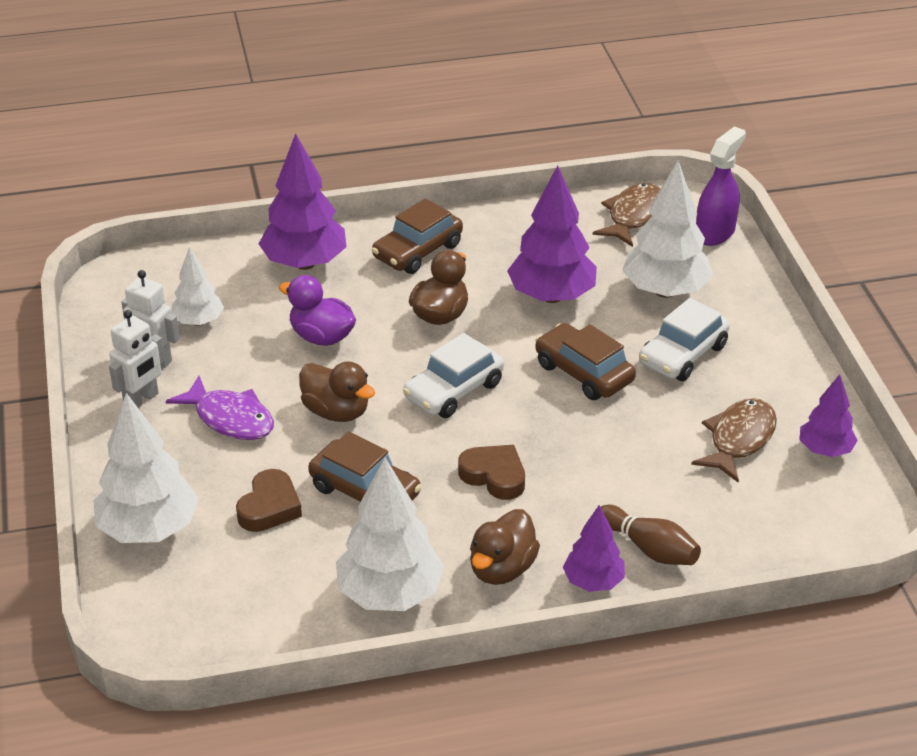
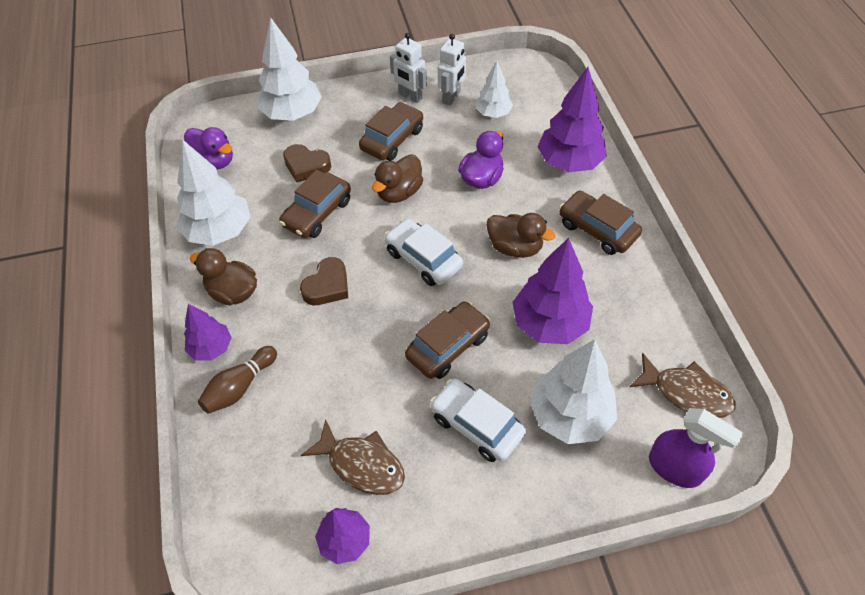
camera: 90 degrees right, 15 degrees up
(230, 418) = (392, 139): purple fish -> brown car
(240, 616) = (214, 161): none -> purple duck

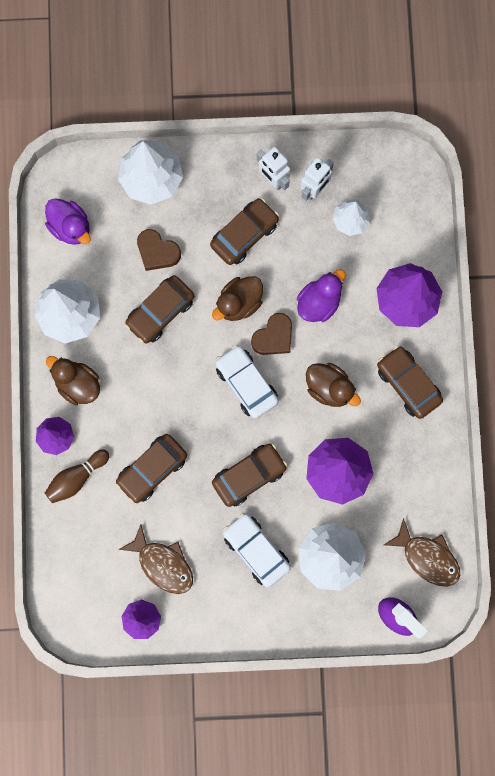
camera: 10 degrees right, 25 degrees up
(327, 286) = (159, 395): brown heart -> brown heart (273, 337)
(331, 361) = (152, 469): none -> brown car

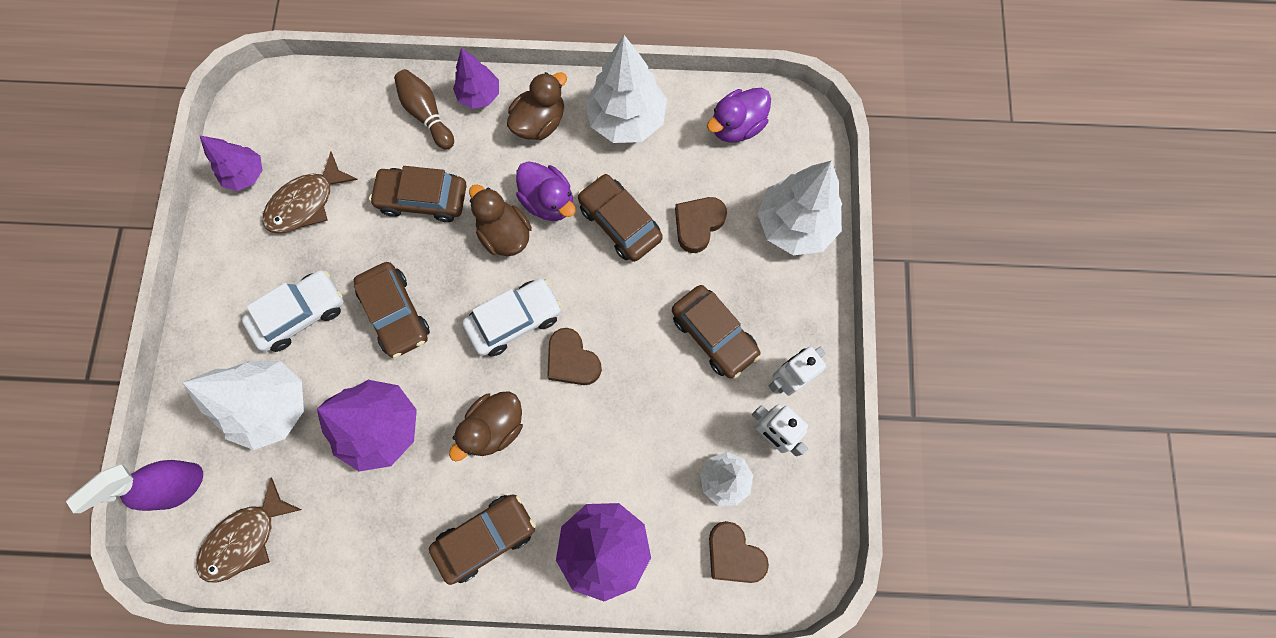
camera: 95 degrees right, 5 degrees down
(152, 469) = (423, 199): brown car -> brown car turned 45 degrees counterclockwise
(239, 303) = (622, 320): brown duck -> brown duck (504, 234)
(319, 302) = (613, 425): purple duck -> purple duck (548, 201)
(401, 211) = (734, 554): none -> brown heart

